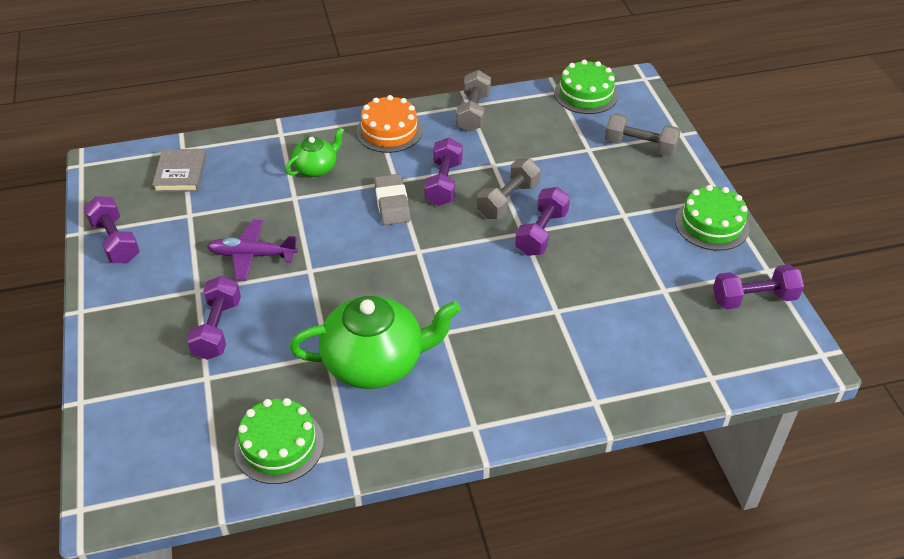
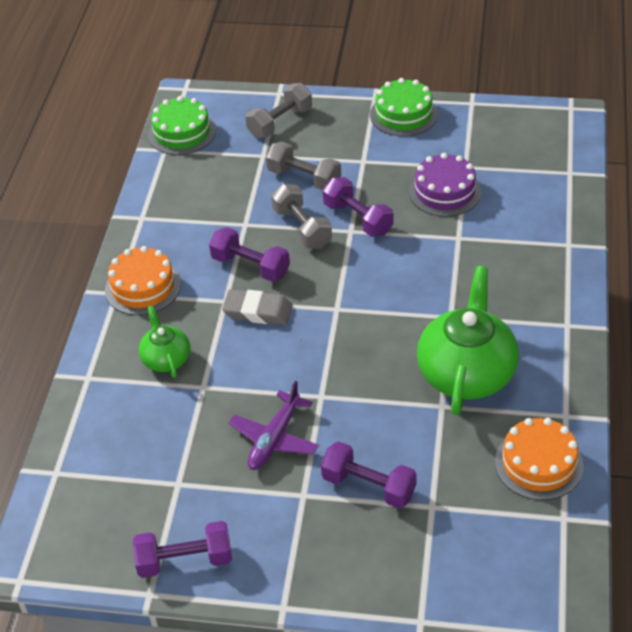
camera: 65 degrees left, 0 degrees up
(181, 173) = (100, 481): grey book -> none
(279, 445) = (538, 464): green cake -> orange cake
(473, 112) = (156, 217): grey dumbbell -> grey dumbbell (304, 178)
(616, 284) = (445, 192): none -> purple cake
(754, 299) = (498, 121): purple dumbbell -> none

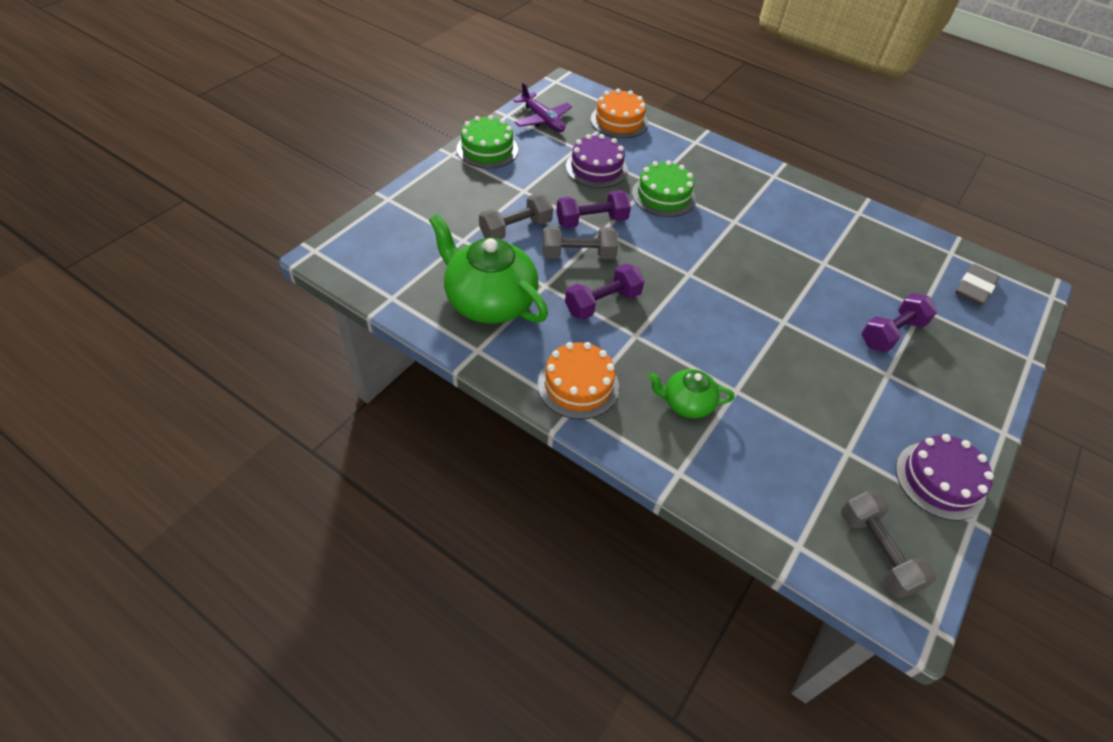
camera: 70 degrees left, 5 degrees up
(182, 133) = (378, 277): green cake -> green cake (663, 196)
(185, 561) = (940, 480): purple dumbbell -> purple cake
(258, 311) = (663, 320): grey eraser -> grey eraser (974, 288)
(274, 439) = (819, 368): purple plane -> purple plane (542, 120)
(280, 122) = (428, 214): grey dumbbell -> grey dumbbell (876, 552)
(466, 373) = (797, 238): green teapot -> green teapot (489, 301)
(538, 464) = (899, 243): orange cake -> orange cake (619, 121)

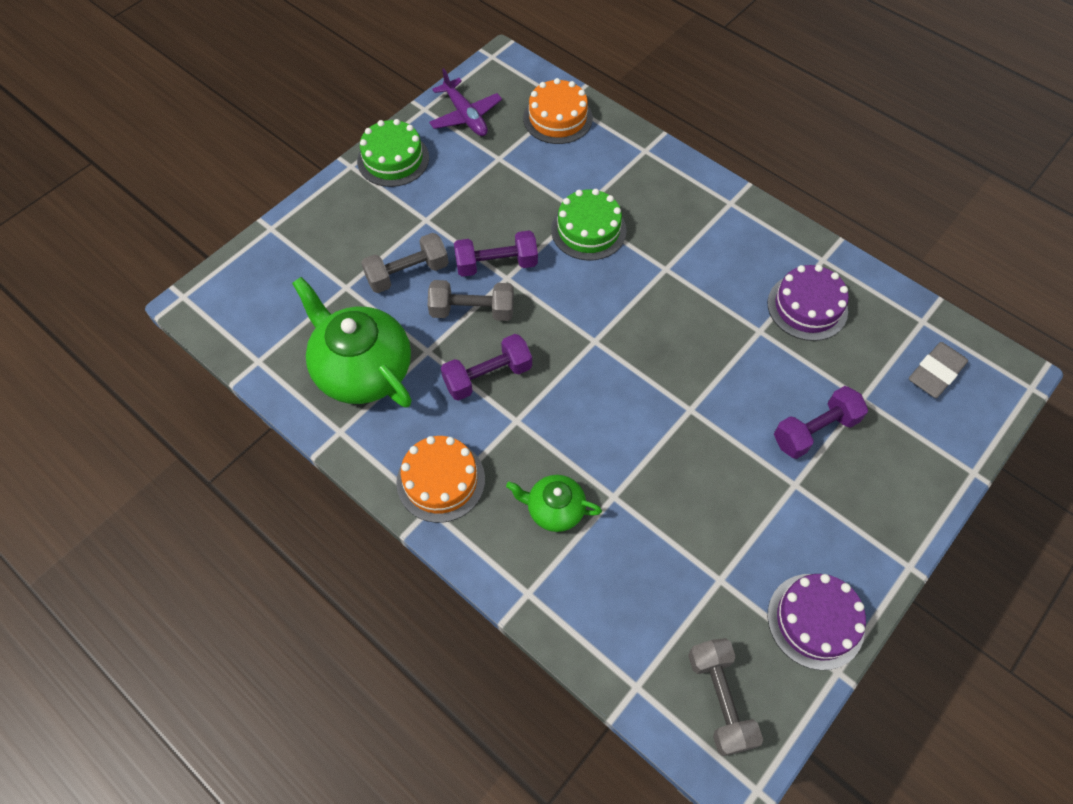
camera: 10 degrees right, 10 degrees up
(596, 168) = (516, 188): purple cake -> purple cake (807, 307)

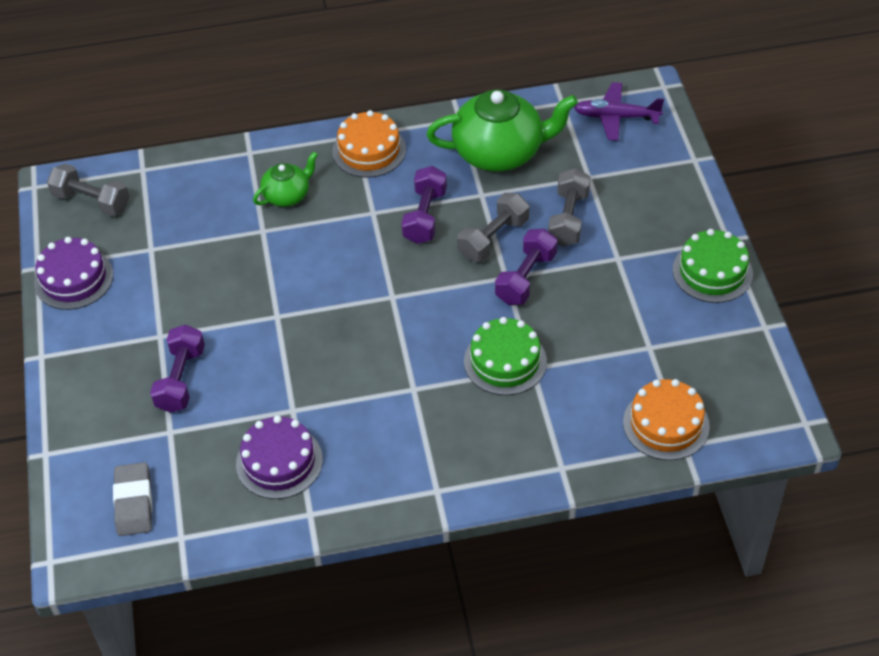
camera: 130 degrees right, 10 degrees down
(465, 116) = (729, 353): purple plane -> purple plane (616, 117)

